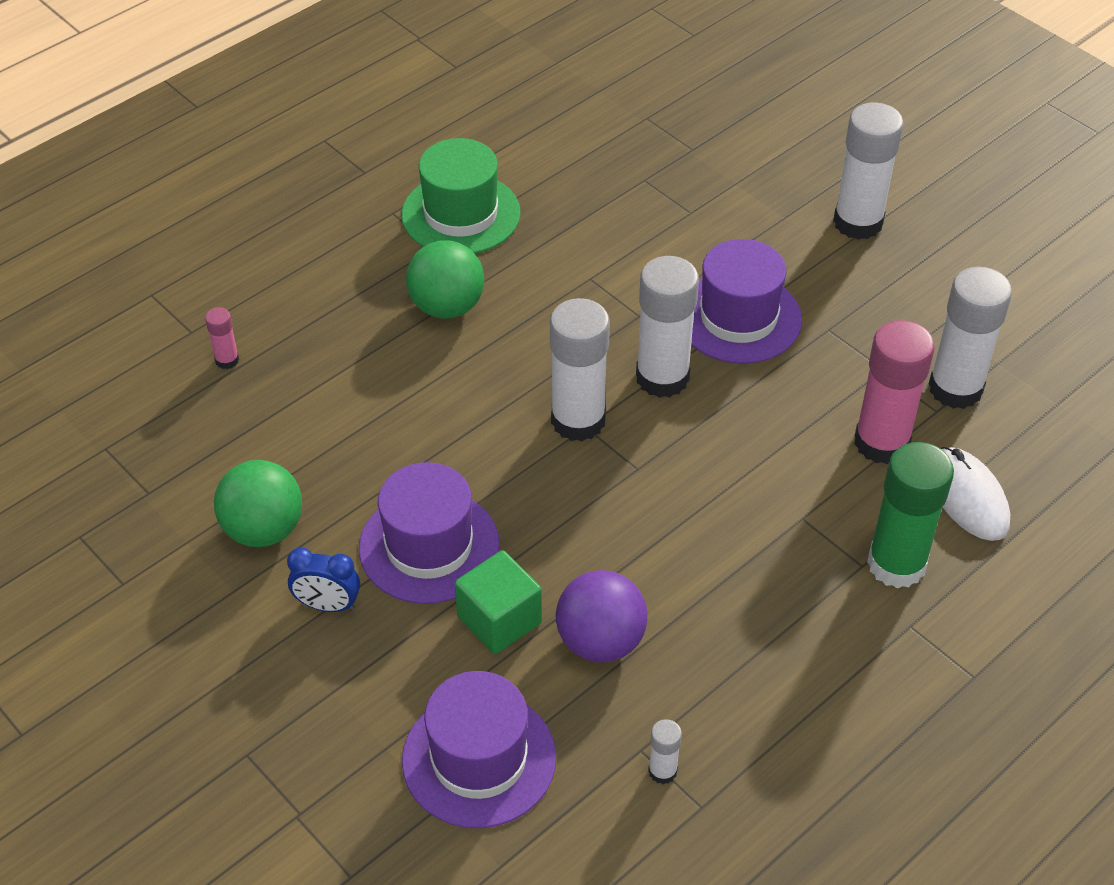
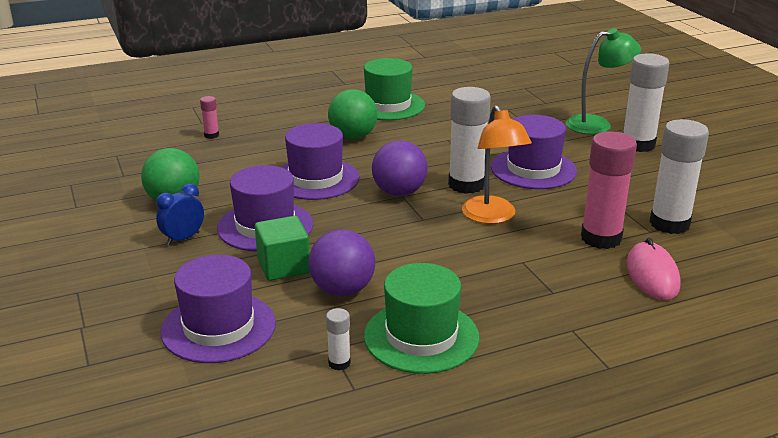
camera: 20 degrees right, 20 degrees down
(327, 605) = (183, 238): blue clock -> blue clock turned 105 degrees clockwise
(444, 422) = (315, 179): none -> purple hat
(578, 420) = (399, 192): white glue stick -> purple ball
(727, 438) = (492, 217): none -> orange lamp
(738, 694) = (421, 336): none -> green hat
(785, 187) = (597, 124): none -> green lamp
(896, 564) = (579, 297): green glue stick -> none
(967, 497) = (652, 275): white mouse -> pink mouse

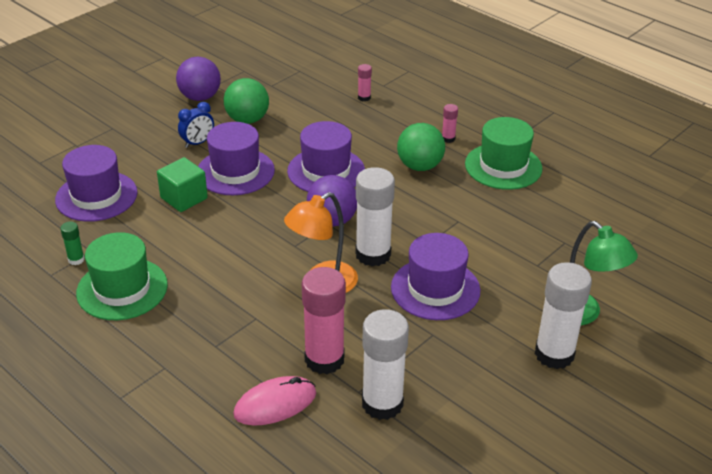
camera: 65 degrees right, 10 degrees up
(183, 238) = (198, 143): blue clock -> blue clock turned 120 degrees clockwise
(324, 116) = (448, 139): none -> pink glue stick
(339, 363) = (76, 260): white glue stick -> green glue stick
(342, 290) = (166, 234): purple ball -> purple ball (200, 97)

